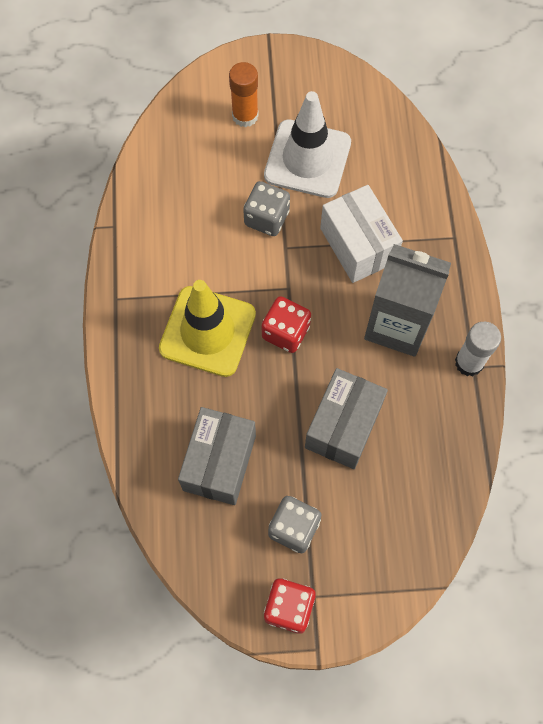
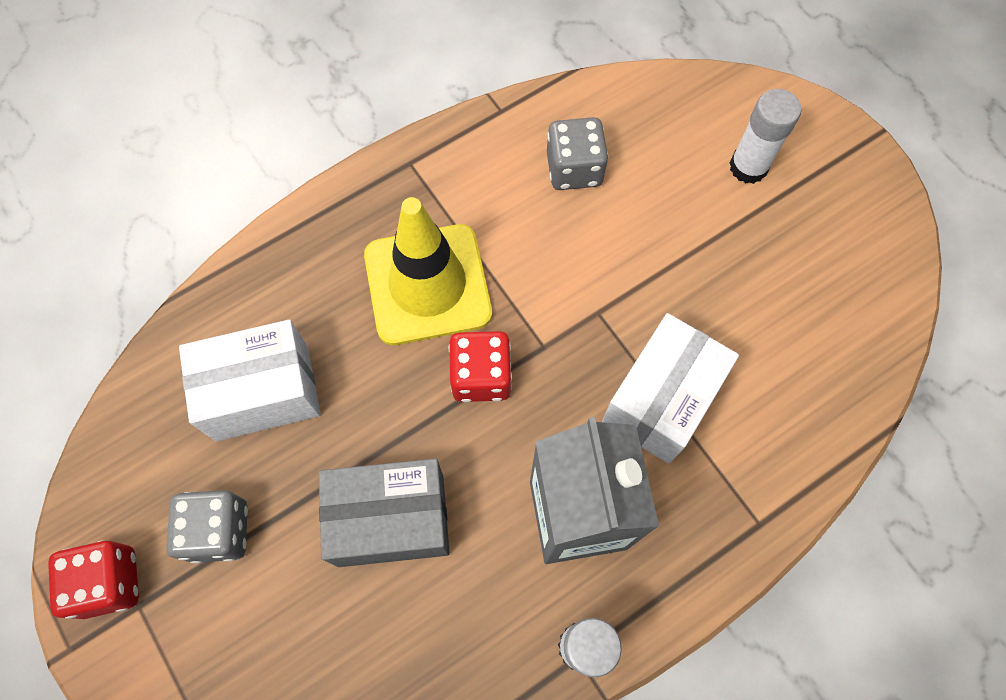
camera: 60 degrees right, 0 degrees up
(219, 462) = (262, 393): grey box -> white box
(245, 116) = (748, 167): orange glue stick -> white glue stick
(266, 218) = (624, 268): grey dice -> grey dice (574, 169)
(307, 159) = (741, 271): white traffic cone -> none

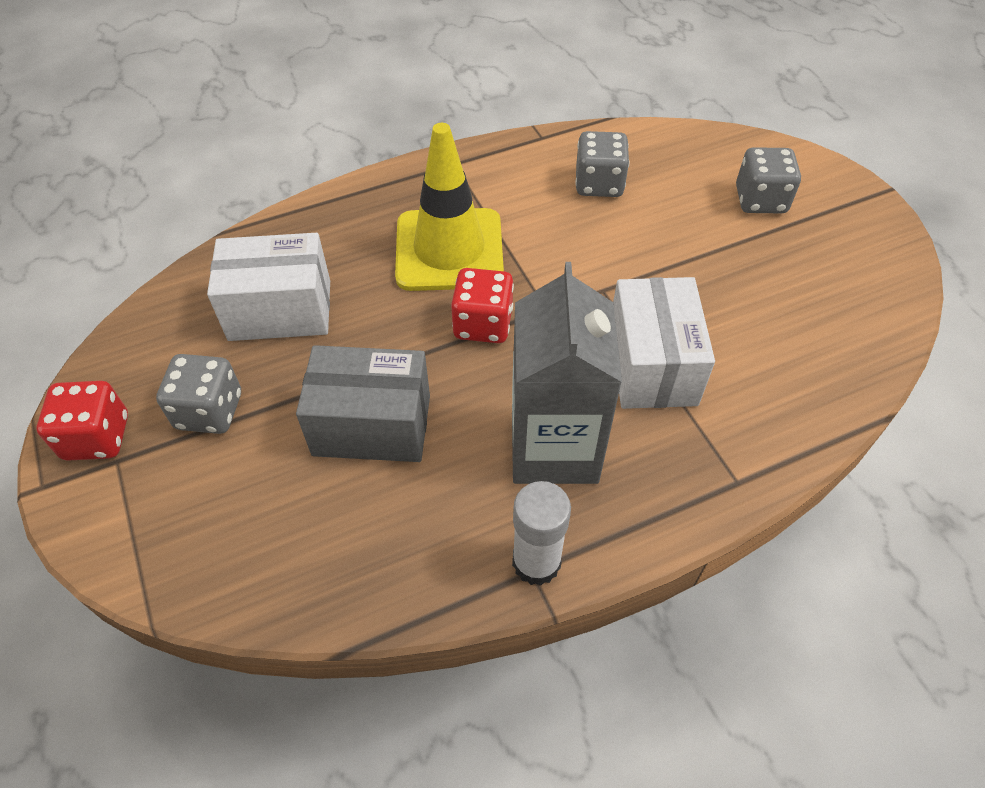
camera: 10 degrees right, 15 degrees down
(661, 400) = (652, 365): white box -> white box turned 45 degrees counterclockwise
(748, 167) = (760, 200): white glue stick -> grey dice

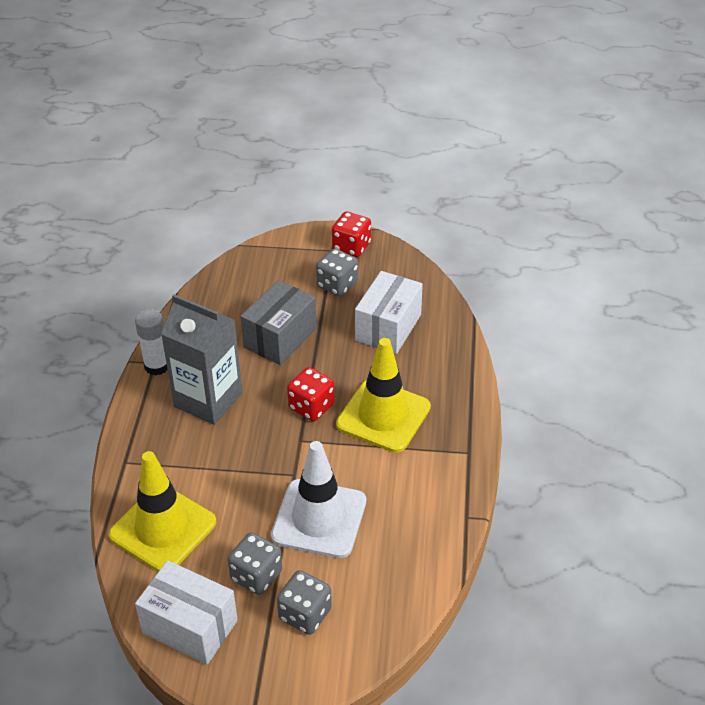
camera: 120 degrees right, 10 degrees down
(599, 184) = (391, 524): grey dice -> grey dice (256, 575)
(642, 240) = (319, 518): none -> white traffic cone
(652, 365) = (221, 467): white box -> white box (190, 626)
(788, 372) = (163, 529): none -> yellow traffic cone

